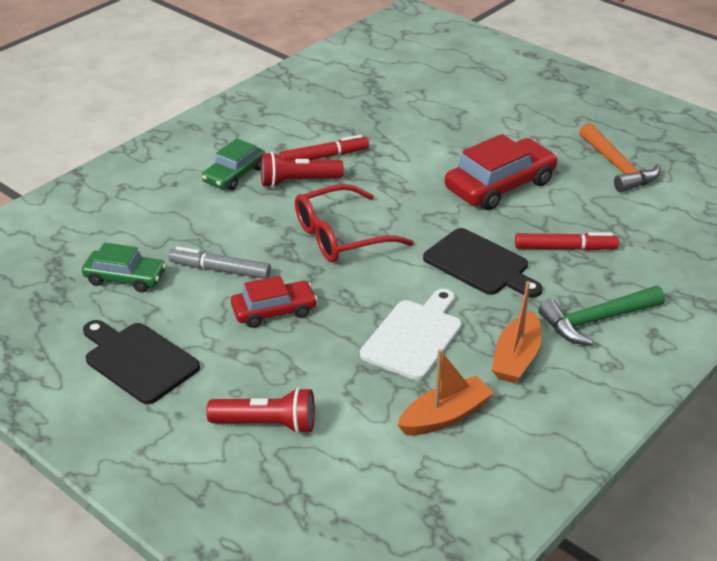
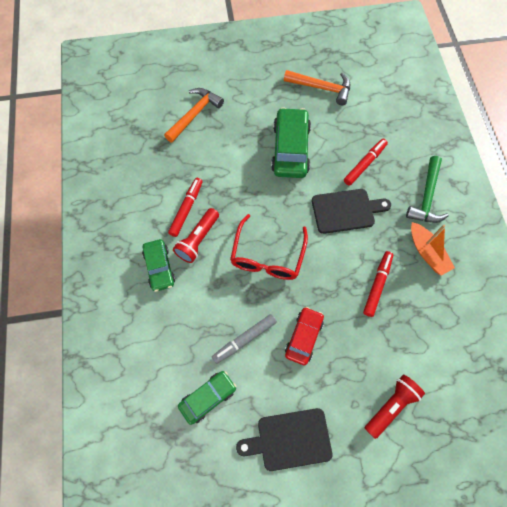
camera: 50 degrees left, 30 degrees up
(414, 336) = (377, 285): white cutting board -> red marker
(443, 105) = (194, 114): none -> orange hammer
(445, 416) = (444, 317): orange boat -> none
(500, 185) = (290, 149): red car -> green car

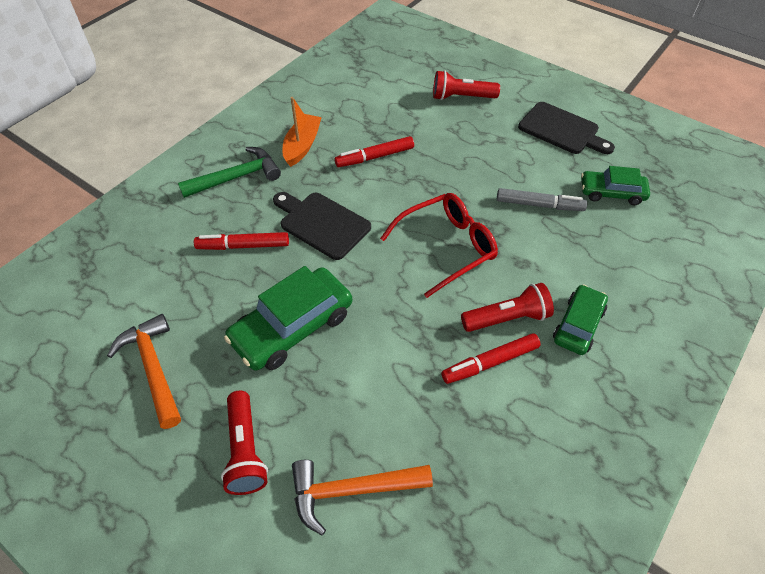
camera: 135 degrees left, 15 degrees down
(248, 94) = (245, 451): none -> red flashlight
(304, 337) = (482, 171): red car -> none

